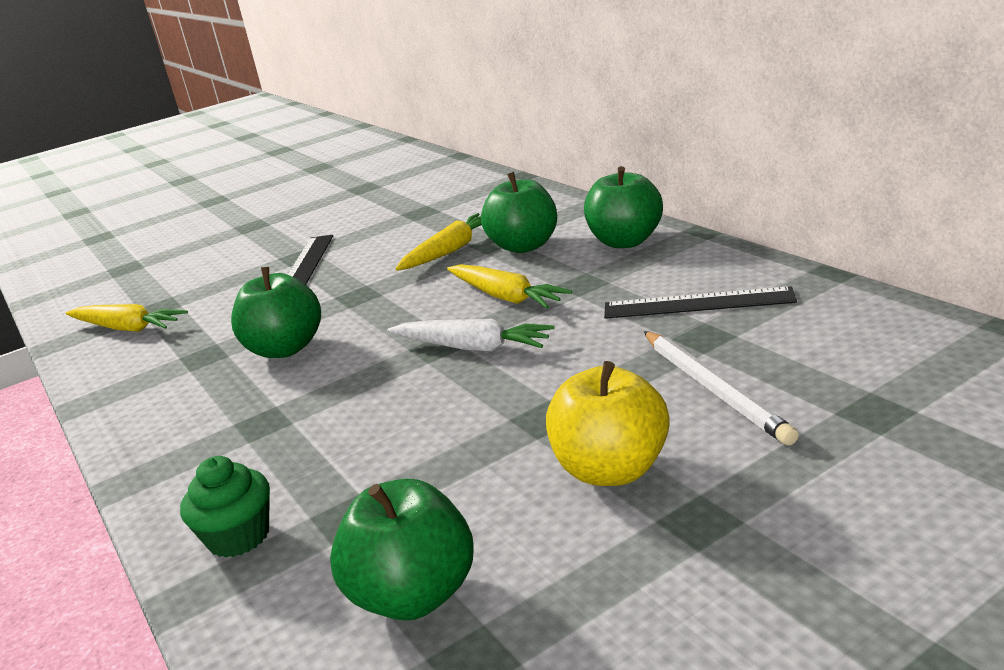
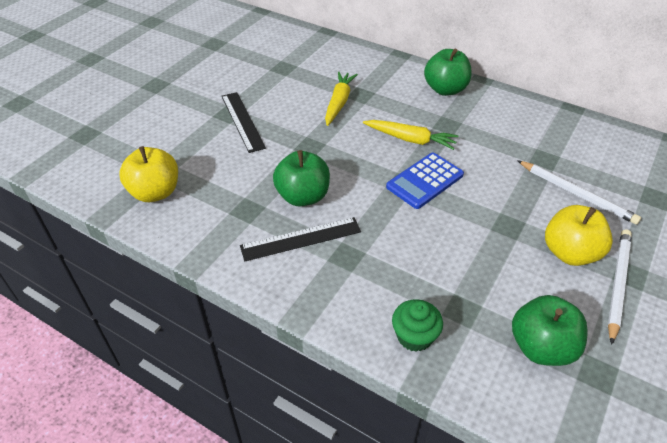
camera: 30 degrees left, 20 degrees up
(126, 328) = (155, 192): yellow carrot -> yellow apple
(472, 347) = (425, 181): white carrot -> blue calculator
(524, 246) = (385, 96): green apple -> none
(656, 531) = (618, 284): none -> white pencil
(697, 303) = (523, 135): black ruler -> black ruler (301, 239)

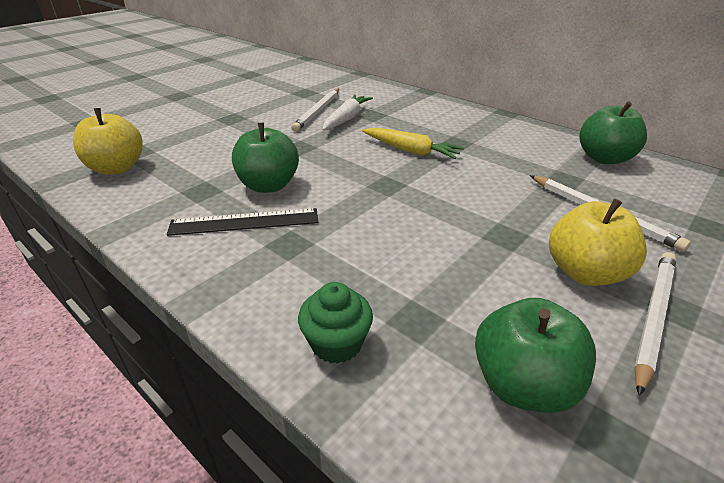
camera: 10 degrees right, 10 degrees down
(242, 121) = (242, 124): black ruler -> none
(307, 95) = (318, 111): none -> white pencil
(339, 103) = (346, 119): yellow carrot -> white carrot
(425, 181) = (414, 185): blue calculator -> none
(445, 89) = (463, 117): green apple -> green apple (604, 158)

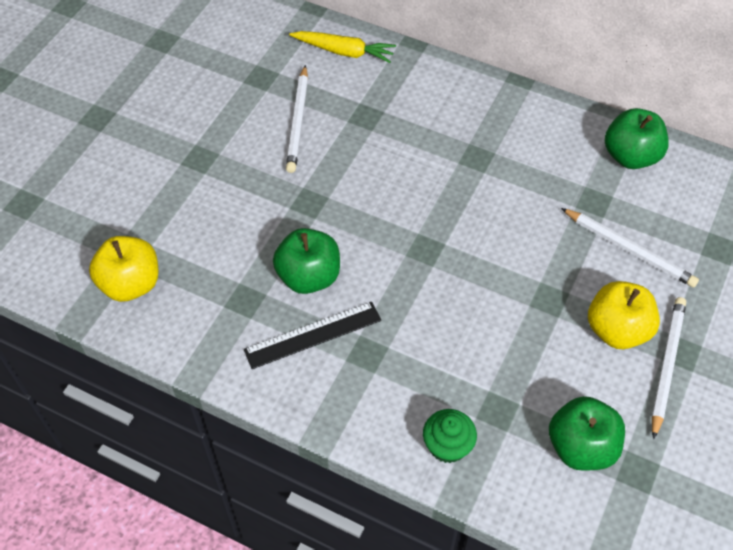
camera: 15 degrees left, 20 degrees up
(346, 119) = (339, 132): white carrot -> none
(410, 150) = (431, 183): yellow carrot -> yellow carrot (343, 51)

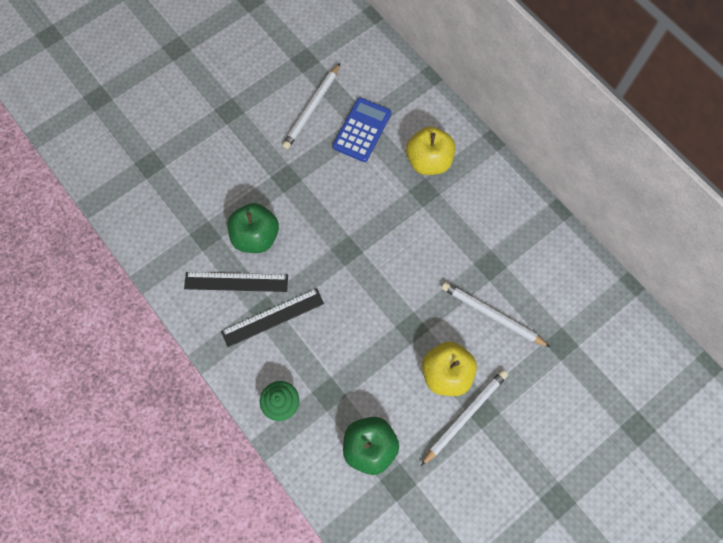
camera: 25 degrees right, 15 degrees up
(131, 284) = (137, 190): yellow apple -> yellow apple (428, 161)
(343, 51) = (375, 61): yellow carrot -> none
(369, 122) = (362, 130): none -> blue calculator
(380, 355) = (272, 317): none -> black ruler
(629, 249) = (492, 315): white pencil -> white pencil turned 150 degrees clockwise
(630, 156) = (540, 240): green apple -> none

